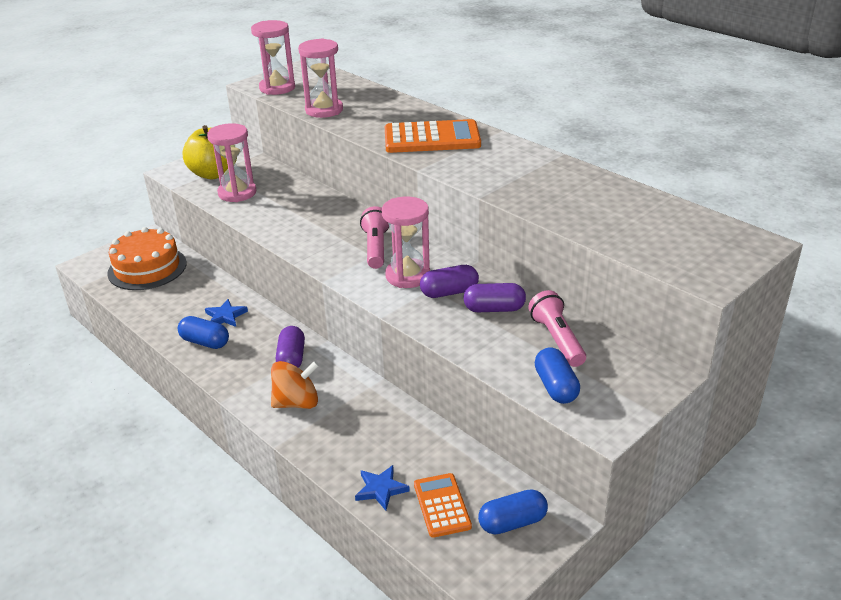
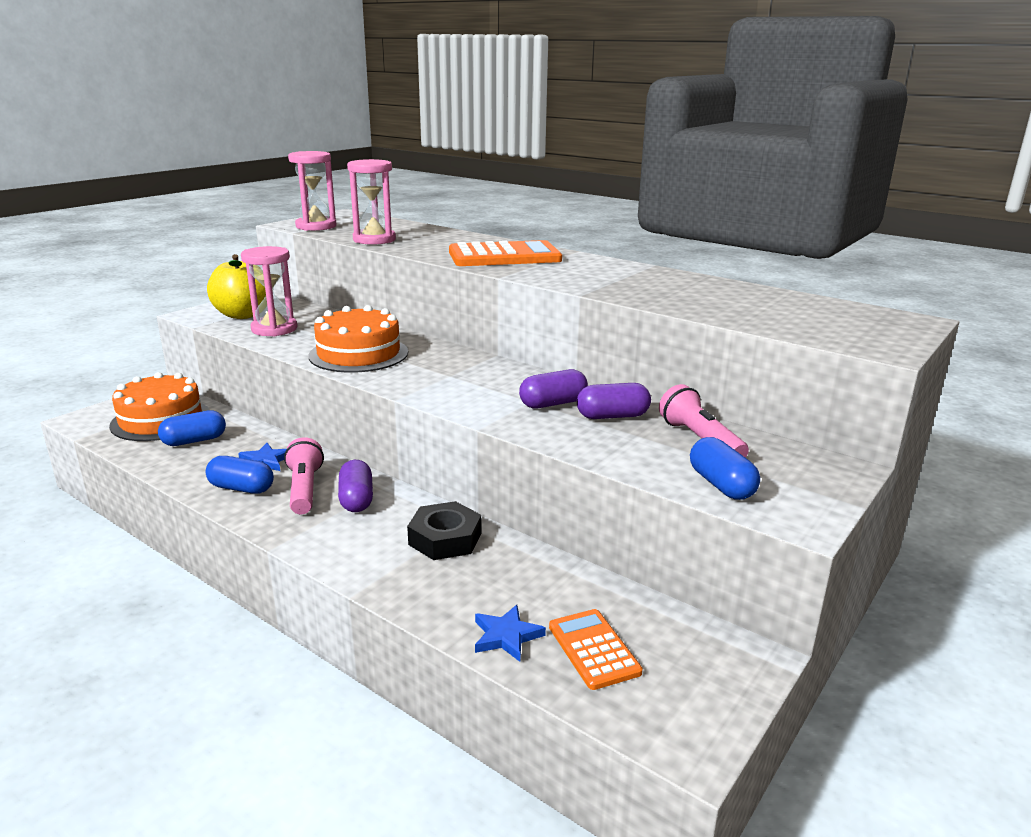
camera: 10 degrees left, 10 degrees down
(297, 402) = (372, 545): orange spinning top -> none
(302, 226) = (358, 354): none -> orange cake
(353, 401) = (445, 539): none -> black nut
(376, 248) = (452, 369): pink flashlight -> pink flashlight (304, 489)
(408, 276) = (498, 391): pink hourglass -> none
(512, 522) = (693, 662): blue capsule -> blue capsule (194, 441)

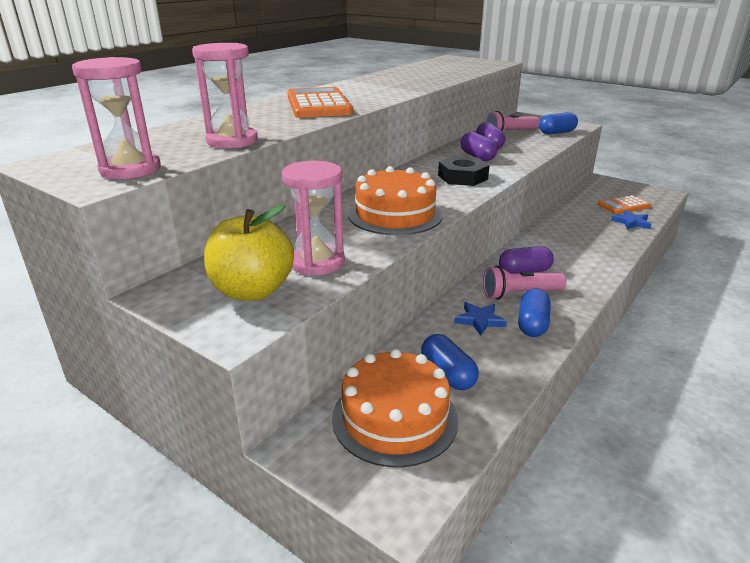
camera: 90 degrees left, 5 degrees up
(445, 539) = (556, 239): black nut -> black nut (462, 177)

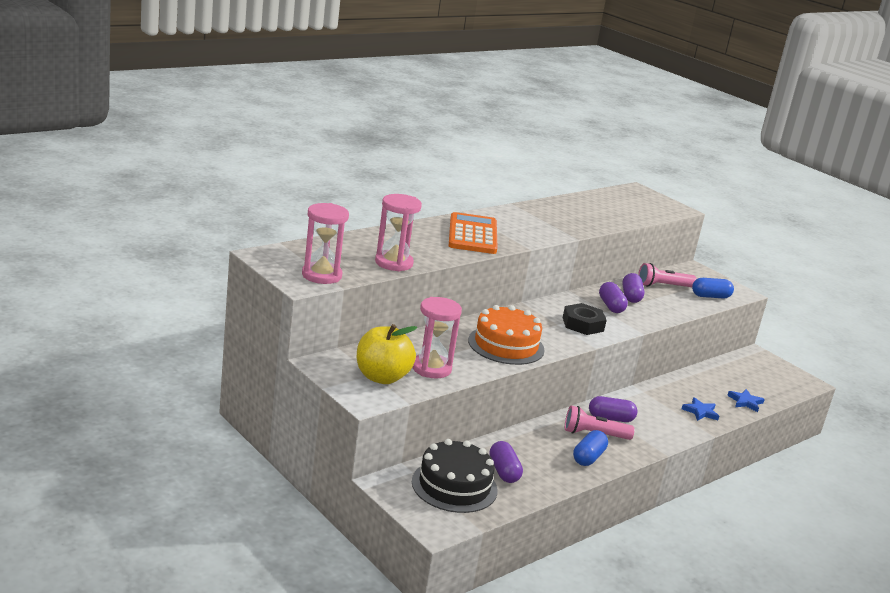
camera: 10 degrees right, 5 degrees down
(395, 418) = (454, 486): orange cake -> black cake
(448, 374) = (504, 471): blue capsule -> purple capsule
(479, 320) = (548, 444): blue star -> blue star (700, 412)
(624, 205) = (753, 385): orange calculator -> none

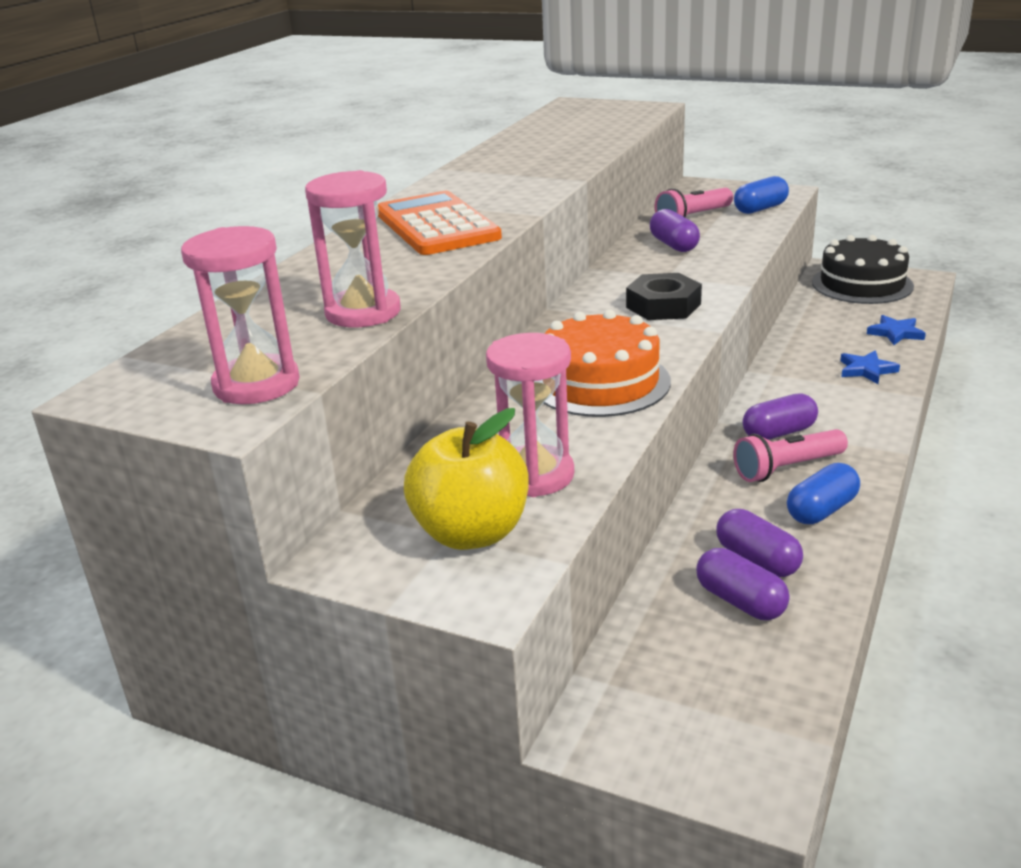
camera: 20 degrees left, 5 degrees up
(454, 486) = (698, 674): black cake -> black cake (862, 284)
(588, 457) = (821, 510): blue capsule -> blue capsule turned 45 degrees clockwise
(611, 306) = (666, 267): purple capsule -> purple capsule (757, 560)

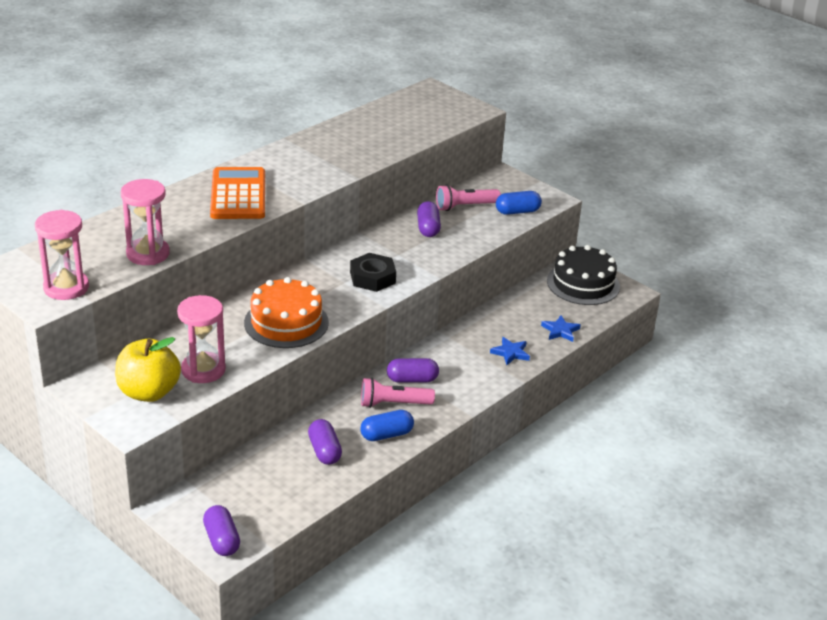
camera: 15 degrees right, 5 degrees up
(740, 601) = (295, 470): purple capsule -> purple capsule (222, 540)

